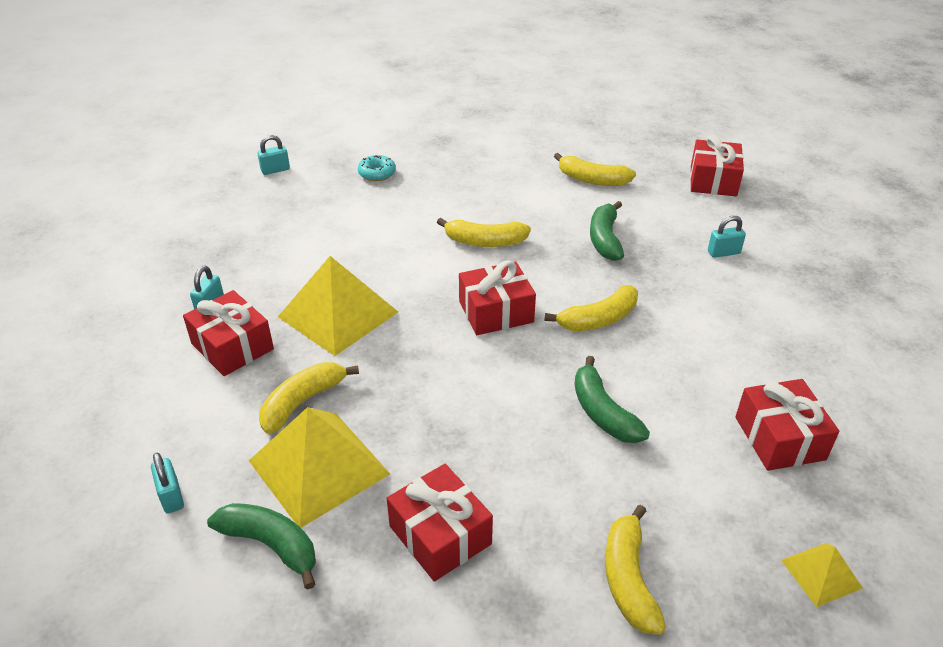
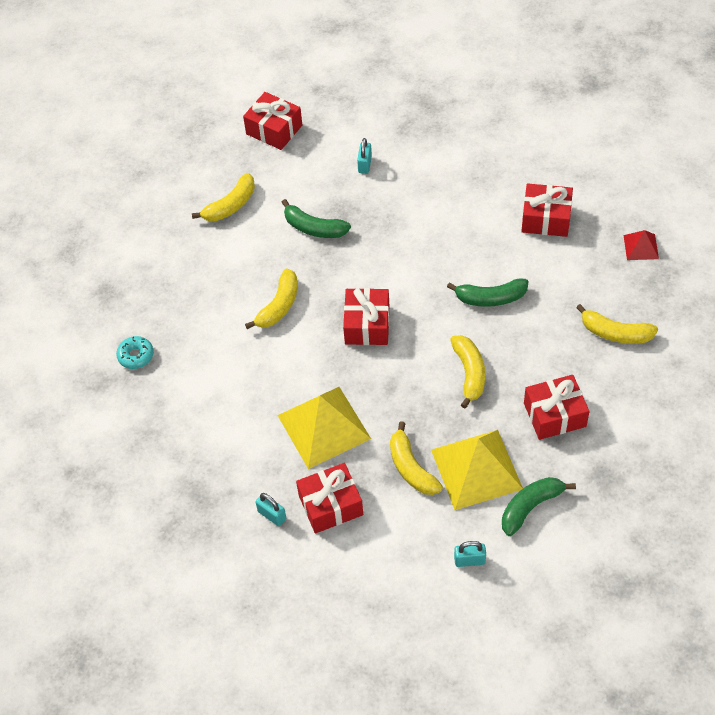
camera: 65 degrees left, 15 degrees up
(275, 170) = (84, 436): turquoise padlock -> none
(598, 319) = (402, 267): yellow banana -> yellow banana (469, 373)
(821, 574) = (641, 247): yellow pyramid -> red pyramid

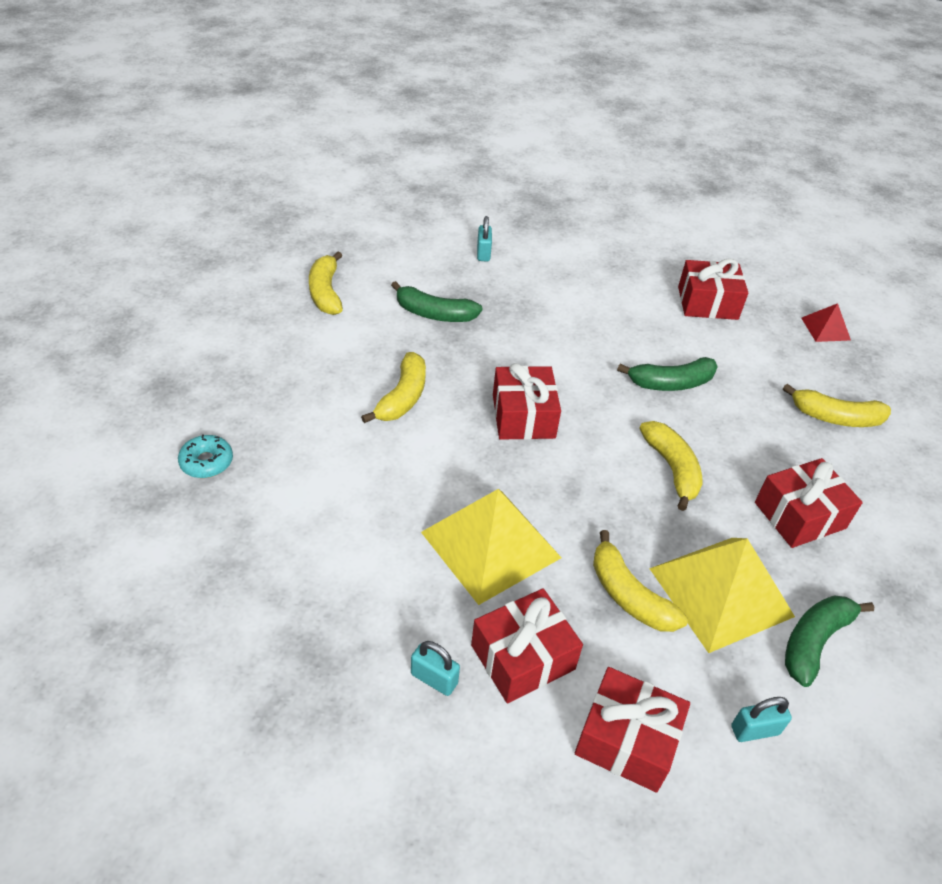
camera: 15 degrees left, 10 degrees down
(230, 205) = (326, 292): yellow banana -> yellow banana turned 135 degrees clockwise
(274, 130) = (370, 222): red gift -> red gift (626, 740)

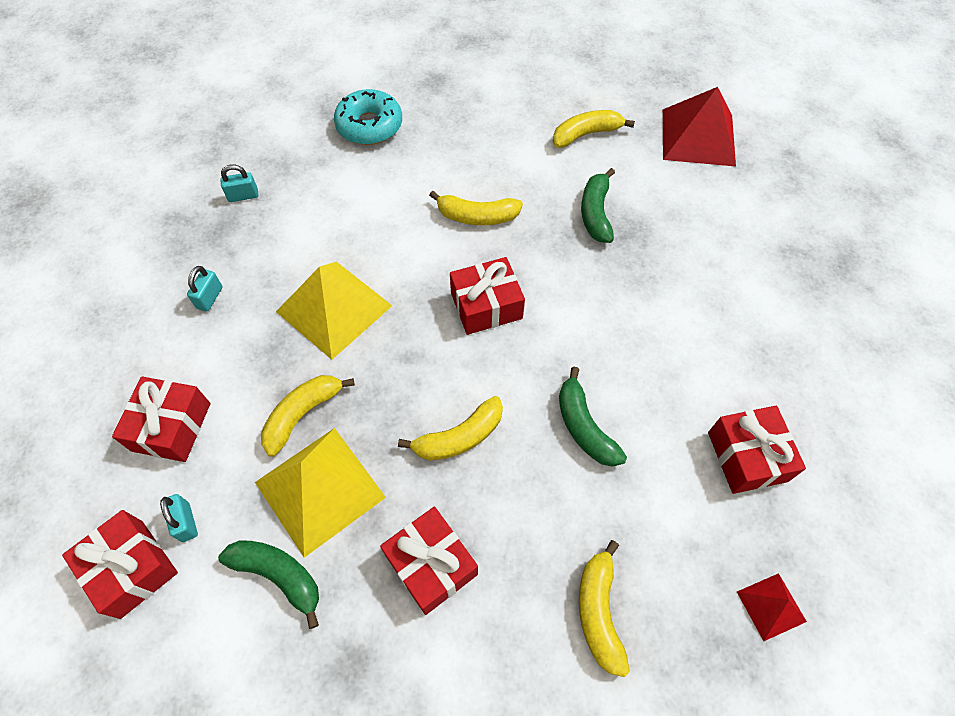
camera: 80 degrees right, 15 degrees up
(206, 462) = (369, 126): turquoise donut -> turquoise donut, size x1.75
(368, 227) = (698, 137): none -> red pyramid
(483, 253) = (711, 230): turquoise padlock -> turquoise padlock (243, 196)
(523, 657) = (233, 348): red gift -> red gift (131, 568)

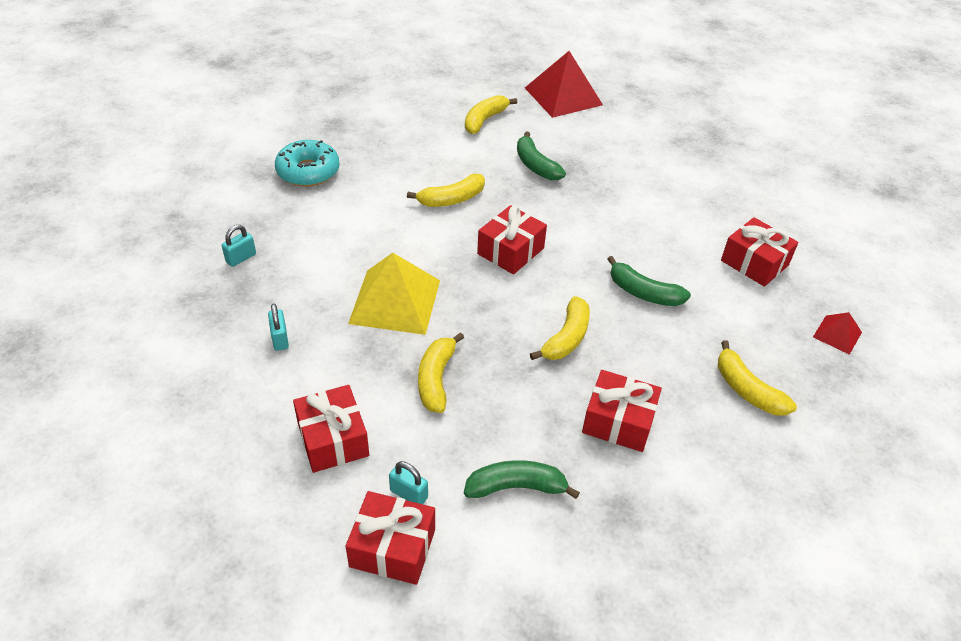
camera: 35 degrees left, 15 degrees down
(320, 490) = (495, 419): yellow pyramid -> none

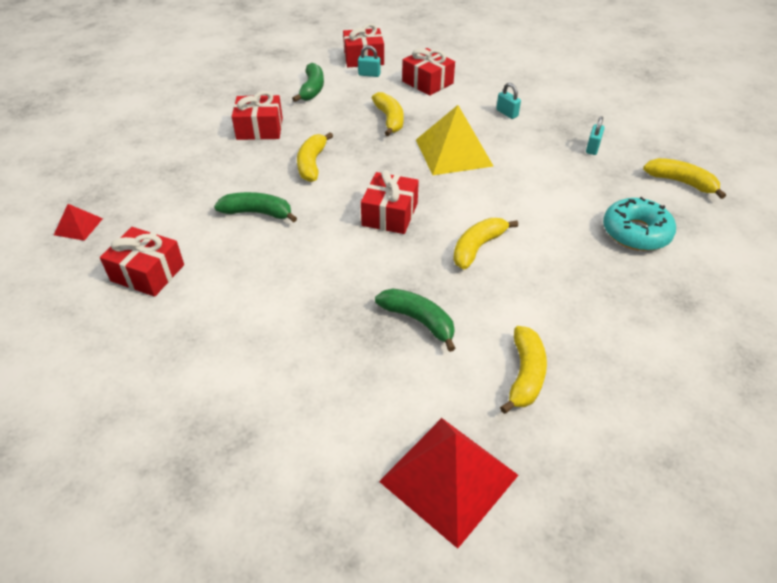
camera: 160 degrees right, 0 degrees up
(516, 487) = (312, 89): green banana -> green banana turned 60 degrees counterclockwise
(747, 389) = (167, 167): yellow banana -> yellow banana (681, 182)

